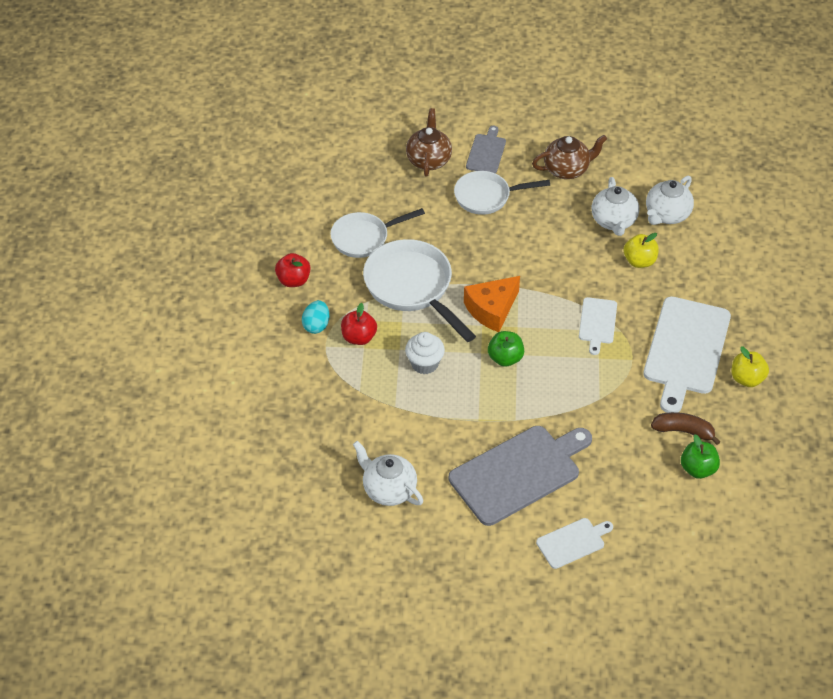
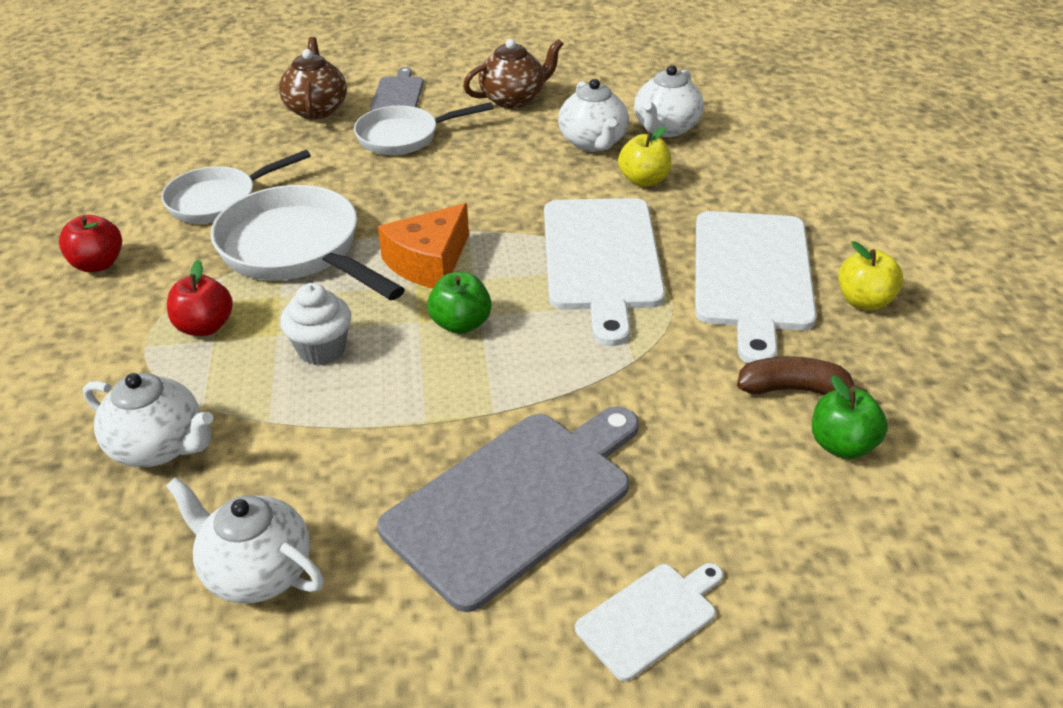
camera: 10 degrees left, 10 degrees down
(316, 325) = (131, 319): turquoise egg -> none
(338, 413) = (159, 447): none -> white teapot
(597, 323) = (602, 259): white cutting board -> white cutting board, size x1.99

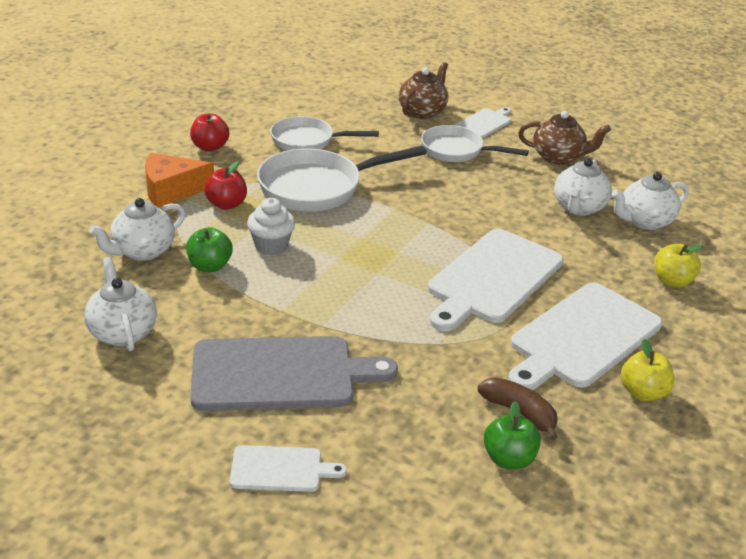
camera: 35 degrees right, 5 degrees down
(159, 447) = (142, 251): white teapot -> white teapot turned 75 degrees clockwise
(296, 250) = (318, 187): white pan -> white pan turned 105 degrees counterclockwise
(398, 94) = (484, 123): grey cutting board -> white cutting board
(429, 262) = (384, 229): orange cheese -> orange cheese (171, 190)
(461, 324) = (361, 271): green apple -> green apple (210, 266)
(644, 180) = (583, 246): yellow apple -> yellow apple (672, 281)

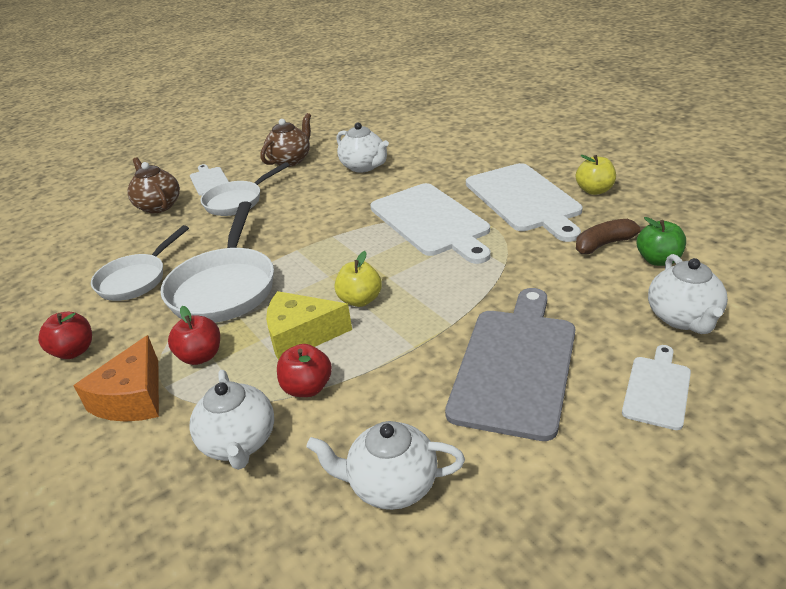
camera: 60 degrees left, 0 degrees up
(210, 266) = (307, 388): green apple -> red apple
(271, 246) = (301, 336): white cupcake -> yellow cheese
(644, 221) = (399, 147): white teapot -> white teapot (683, 318)
(672, 281) = (475, 153): yellow apple -> yellow apple (360, 300)

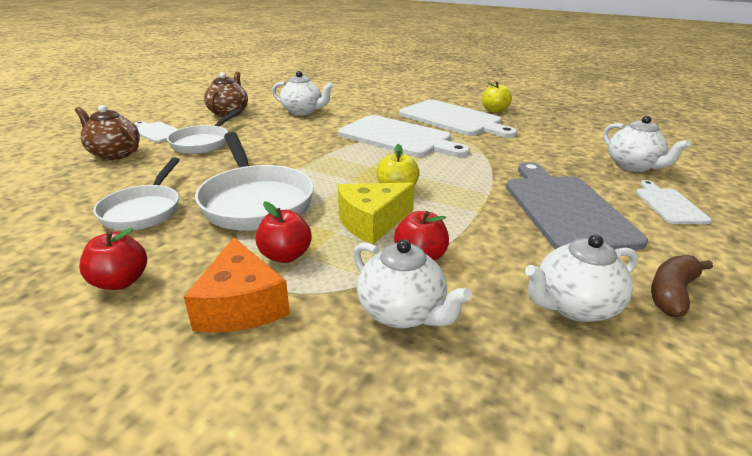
camera: 30 degrees left, 5 degrees down
(605, 244) = (537, 136): brown banana -> brown banana (672, 293)
(658, 260) = (579, 140): green apple -> none

